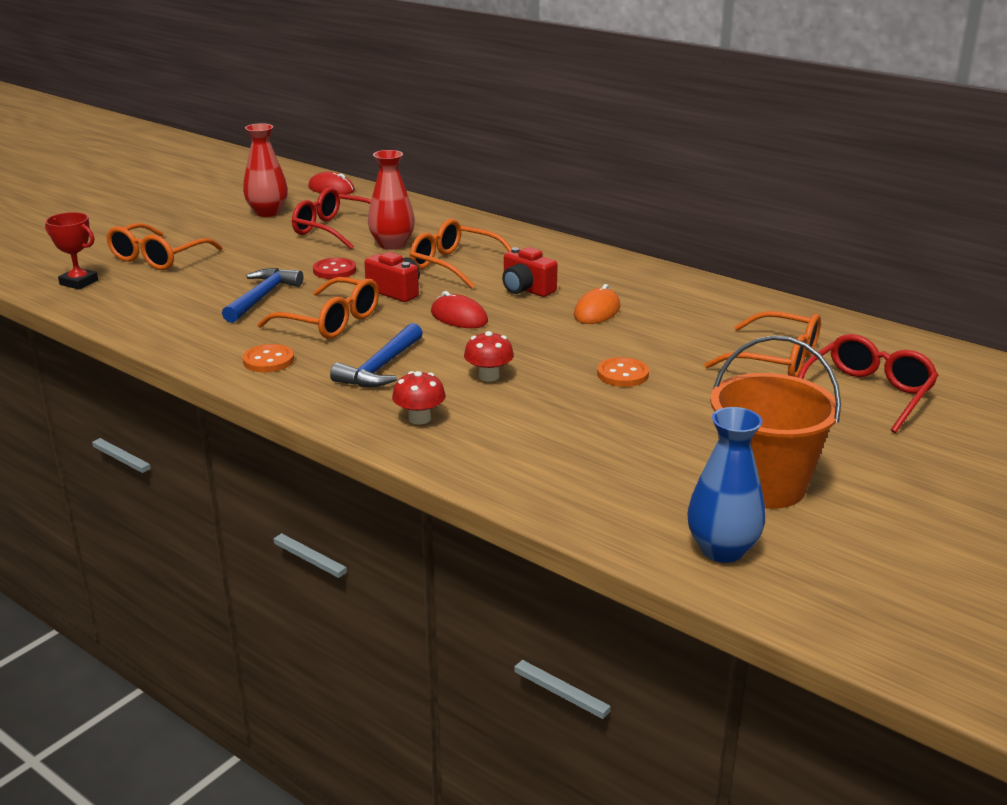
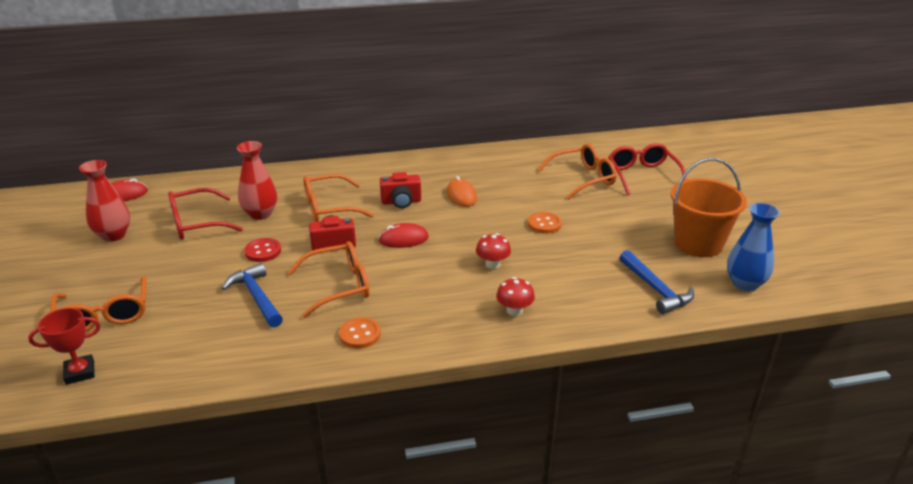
camera: 50 degrees left, 5 degrees up
(381, 367) = (431, 295): blue hammer -> blue hammer (655, 289)

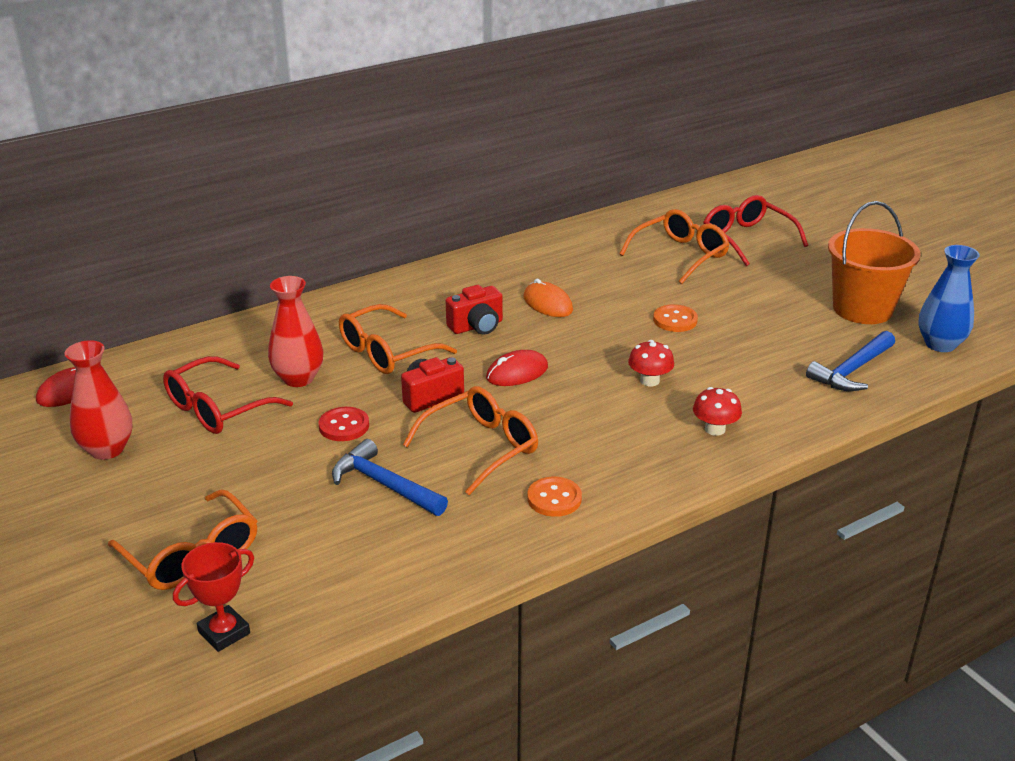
camera: 20 degrees left, 0 degrees up
(655, 289) = (852, 370): blue hammer -> blue hammer turned 90 degrees clockwise

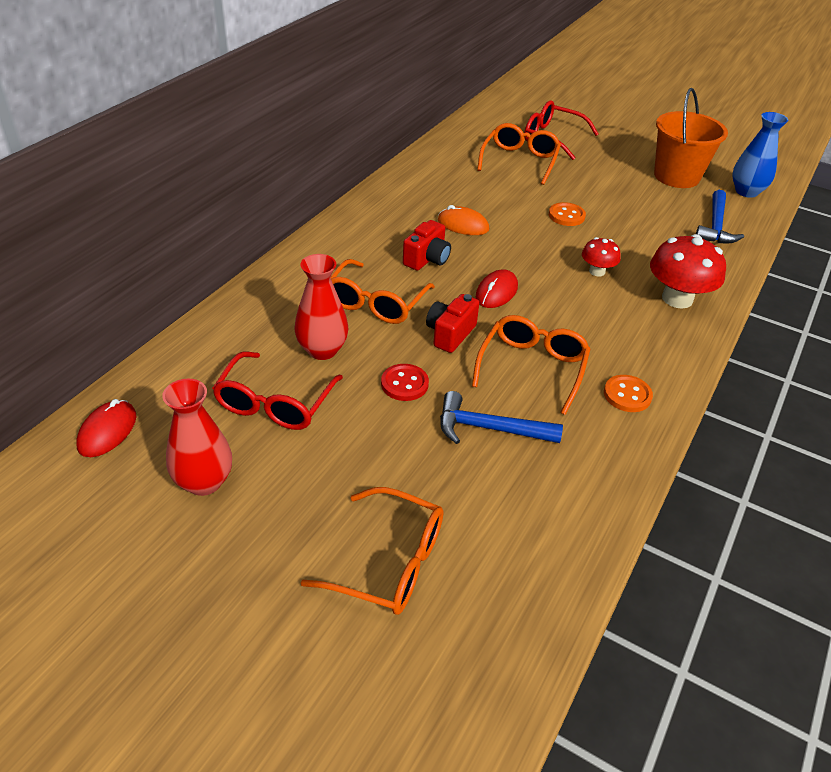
camera: 30 degrees left, 10 degrees up
(224, 632) = (492, 630): red trophy -> none
(715, 429) = (677, 298): red mushroom -> red mushroom, size x1.81

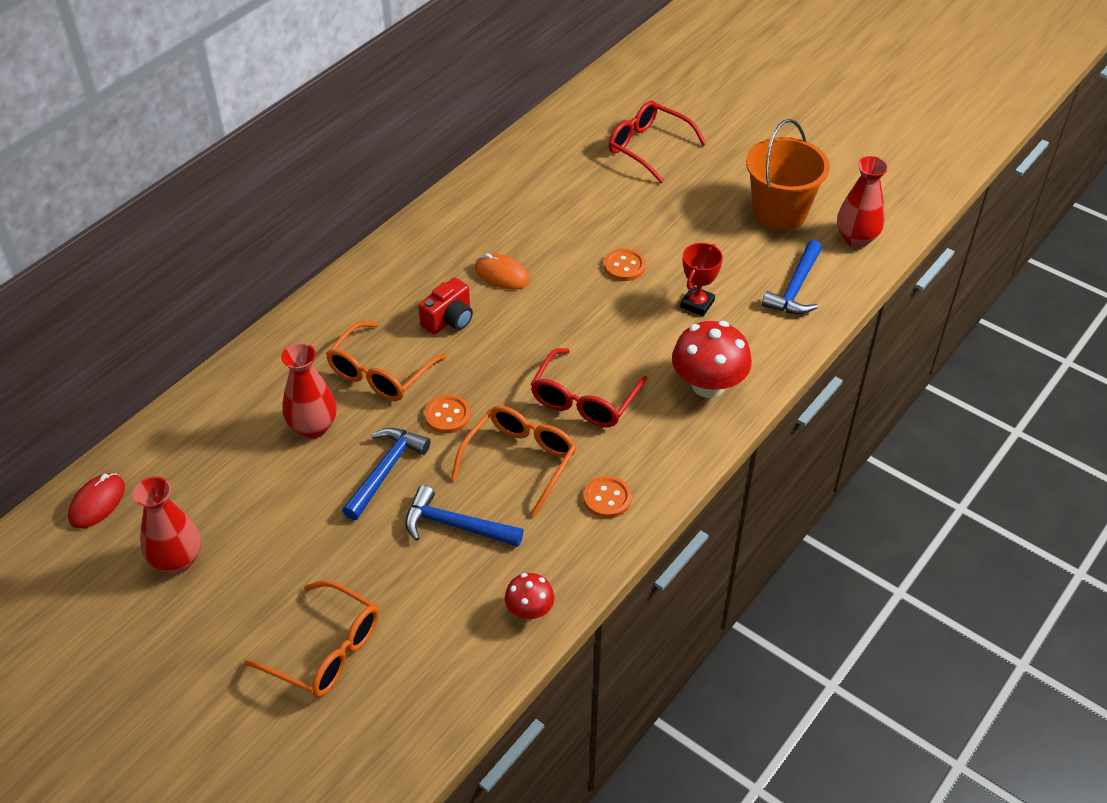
camera: 10 degrees right, 5 degrees up
(275, 403) = (255, 484): red glasses -> red glasses (584, 400)
(404, 384) = (385, 471): red button -> blue hammer
(450, 334) = (447, 415): red camera -> orange button
(496, 292) = (512, 366): red mouse -> none
(519, 161) = (596, 182): orange glasses -> none
(597, 271) = (632, 345): red mushroom -> red mushroom (529, 610)
(639, 240) = (697, 304): none -> red trophy
(746, 192) = (856, 238): blue vase -> red vase

